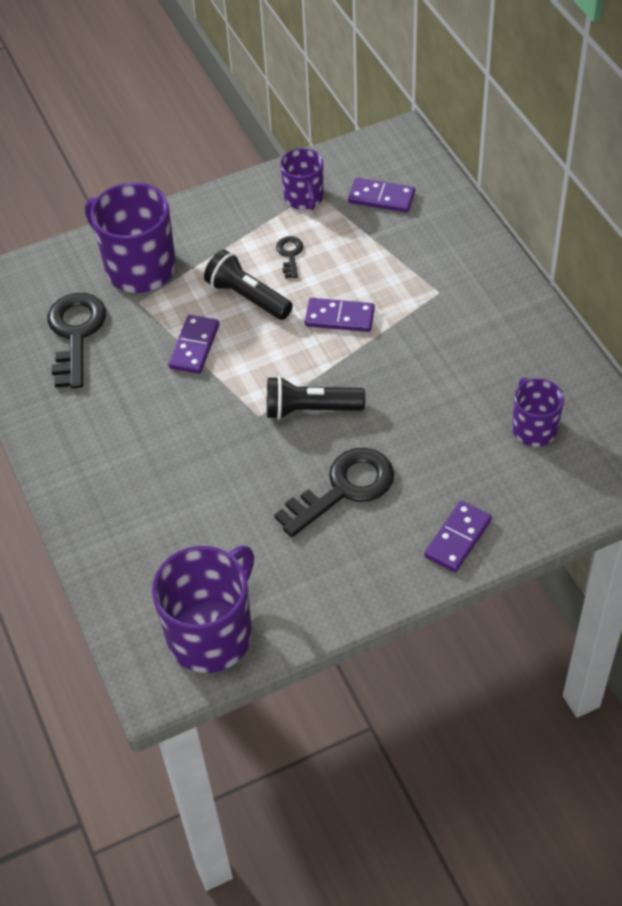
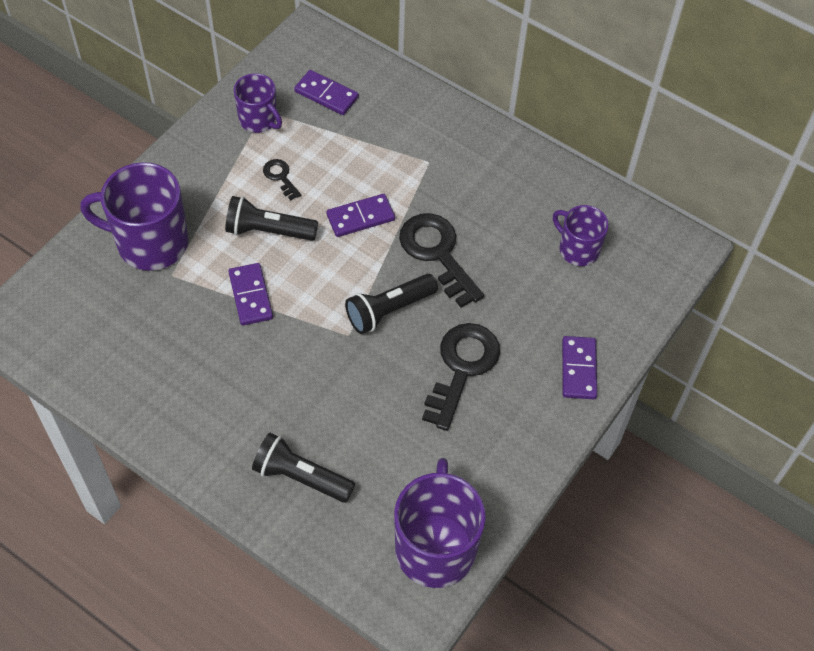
camera: 35 degrees left, 5 degrees up
(75, 334) = (132, 329): black key -> black key (437, 253)
(134, 518) = (301, 477): none -> black flashlight
(381, 197) = (326, 94): purple domino -> purple domino turned 45 degrees clockwise

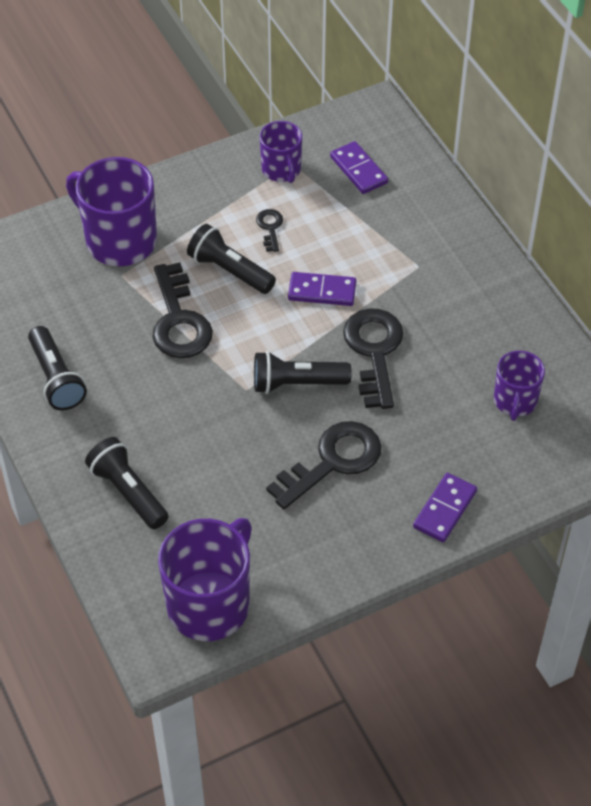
camera: 30 degrees right, 5 degrees down
(170, 398) = (56, 378): none -> black flashlight
(250, 296) = (179, 320): purple domino -> black key
(578, 249) = (515, 401): purple mug -> purple mug turned 150 degrees counterclockwise

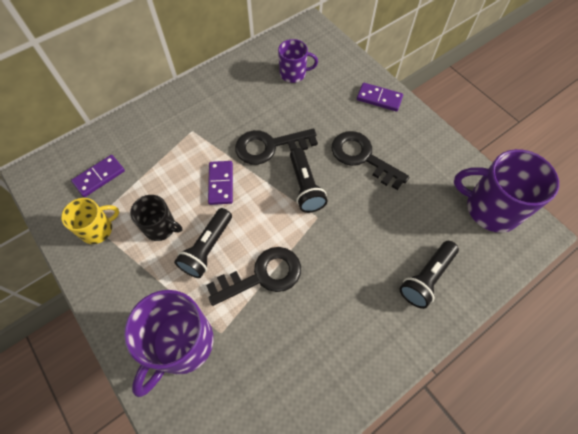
camera: 100 degrees left, 10 degrees up
(56, 378) = (338, 360): black flashlight -> none
(270, 228) = (161, 227): black key -> black mug
(281, 170) = (98, 229): purple mug -> yellow mug

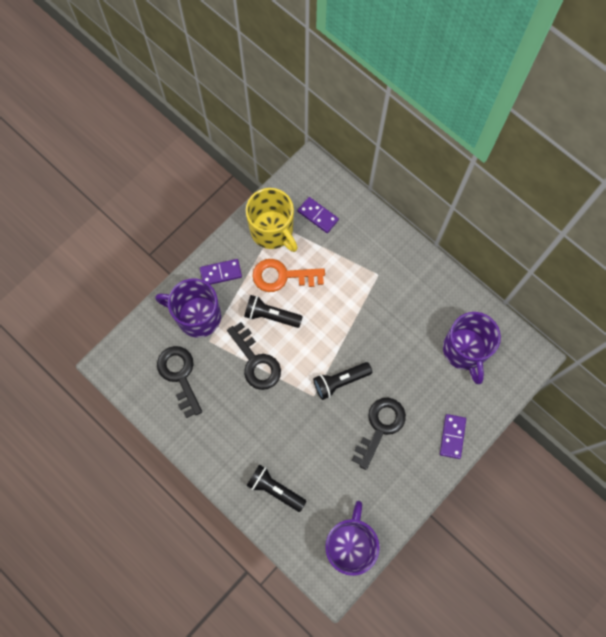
camera: 80 degrees right, 10 degrees up
(98, 229) = (272, 231): yellow mug -> yellow mug, size x1.73
(161, 227) = (282, 276): black mug -> orange key
(221, 183) = (330, 312): purple domino -> purple domino (221, 273)
(269, 146) = (375, 344): black key -> black key (179, 376)
(293, 74) = (465, 350): purple mug -> purple mug, size x1.73

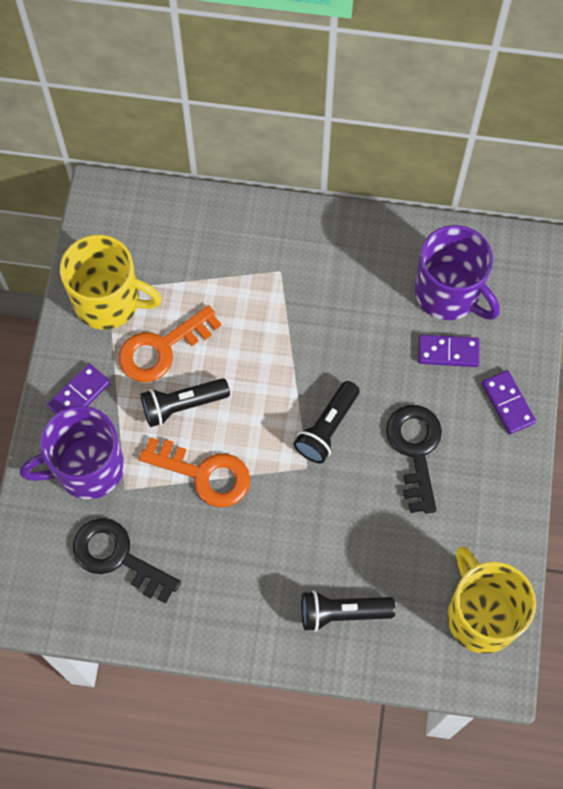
camera: 35 degrees left, 5 degrees down
(256, 361) = (204, 474): black key -> orange key
(318, 215) = (153, 247): purple domino -> purple domino (448, 352)
(349, 544) = (481, 615): purple mug -> yellow mug

